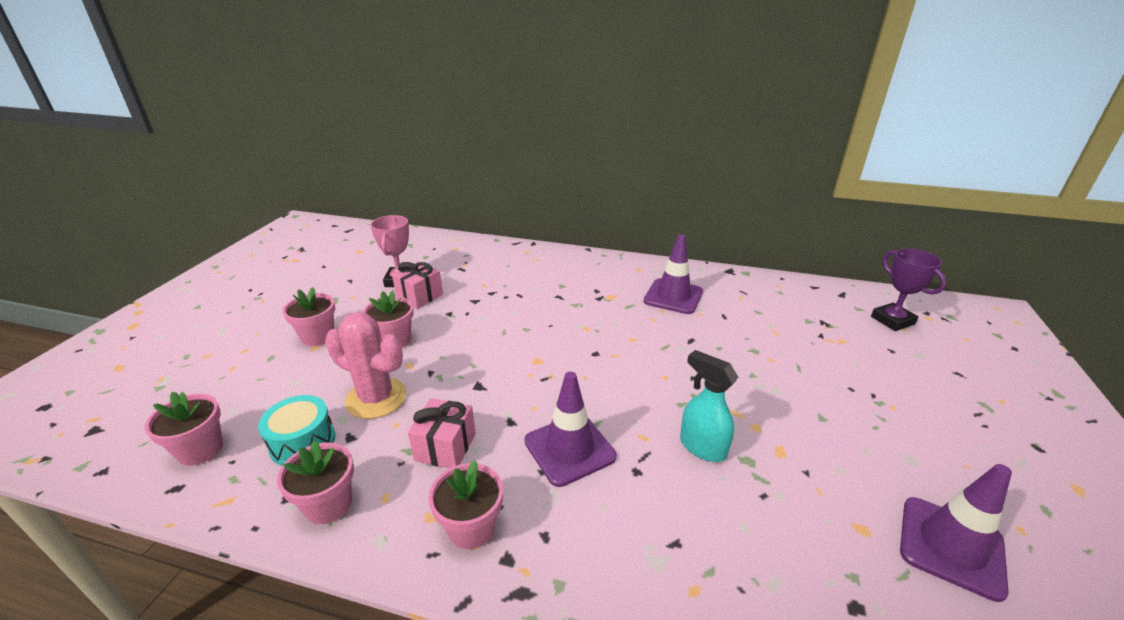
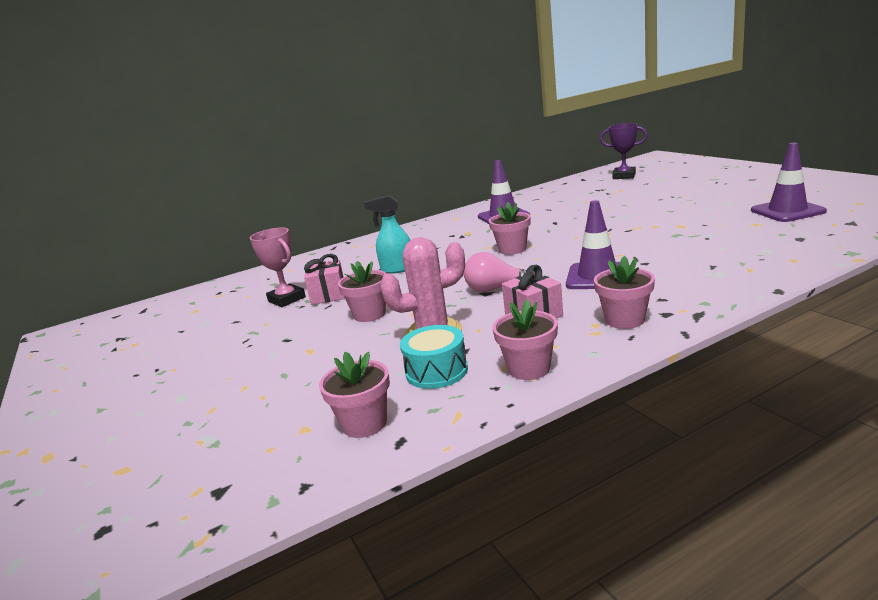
camera: 40 degrees left, 10 degrees down
(318, 336) = (297, 347): pink flower pot -> pink flower pot (512, 249)
(491, 388) = (496, 289): none -> pink light bulb
(702, 447) = (650, 242): turquoise spray bottle -> turquoise spray bottle (397, 269)

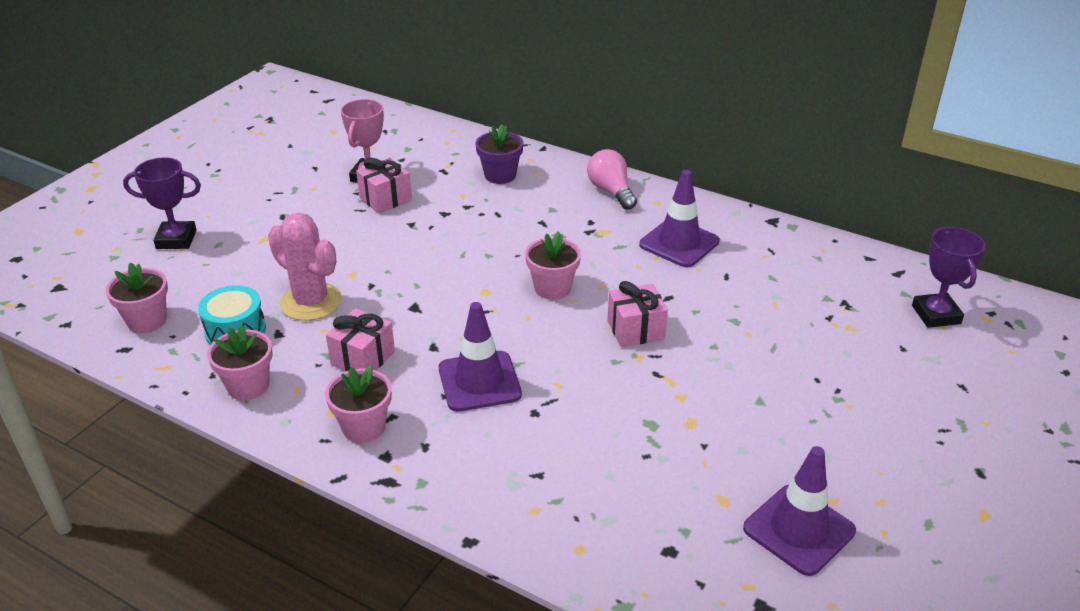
camera: 55 degrees right, 15 degrees up
(241, 399) = (176, 239): none -> purple trophy
(360, 256) = (500, 175): none -> purple flower pot
(370, 314) = (344, 245): pink flower pot -> none
(397, 269) = (466, 219): turquoise spray bottle -> none
(496, 289) = (426, 311): pink light bulb -> pink light bulb (611, 191)
(580, 232) = (635, 330): none -> pink gift

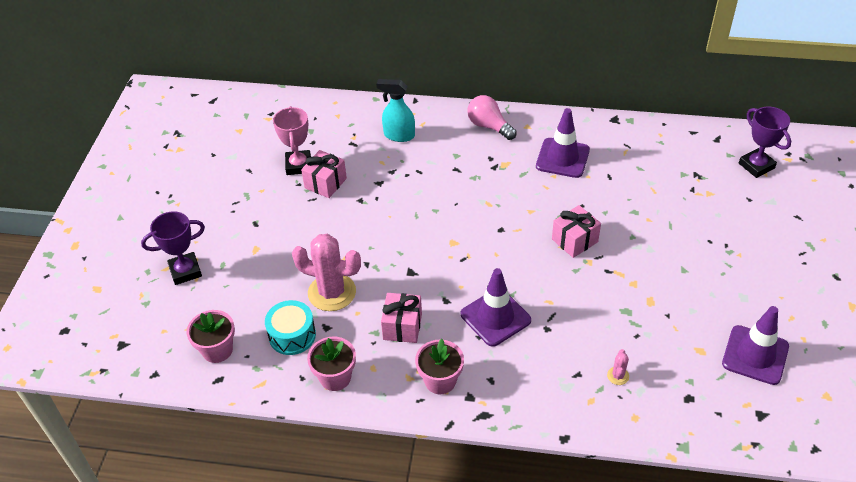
camera: 20 degrees left, 10 degrees up
(500, 175) = (399, 135): purple flower pot -> turquoise spray bottle
(552, 288) = (498, 224): pink flower pot -> none
(589, 493) = (618, 376): none -> pink cactus

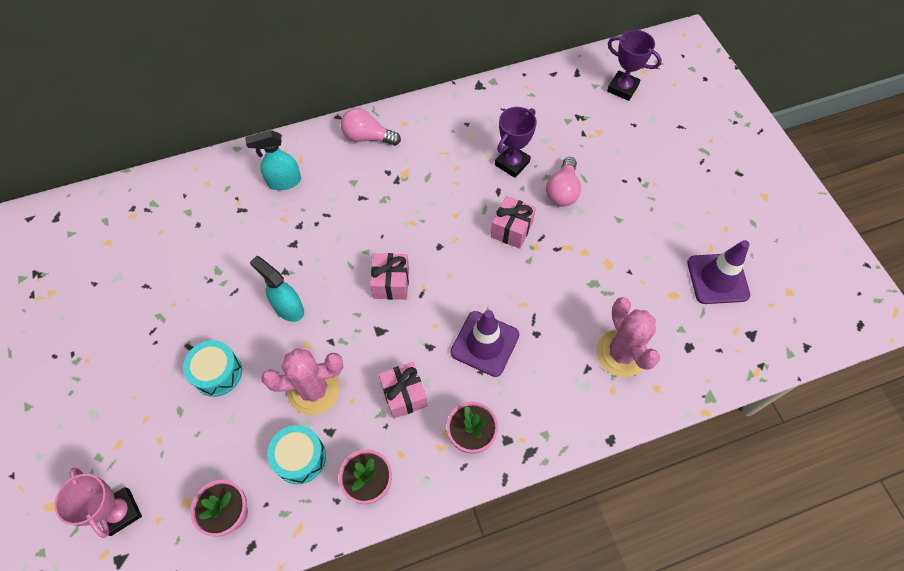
camera: 30 degrees left, 15 degrees up
(185, 271) = (142, 437): purple trophy -> purple trophy (512, 163)
(265, 250) = (217, 373): none -> turquoise drum
(298, 165) = (197, 258): pink trophy -> pink trophy (120, 512)
(325, 183) = (238, 267): pink gift -> pink gift (391, 283)
(347, 227) = (288, 308): none -> turquoise spray bottle
(562, 158) = (454, 145): purple traffic cone -> none
(618, 376) = (621, 353): pink cactus -> pink cactus, size x2.40
(642, 227) = (562, 191): none -> pink light bulb

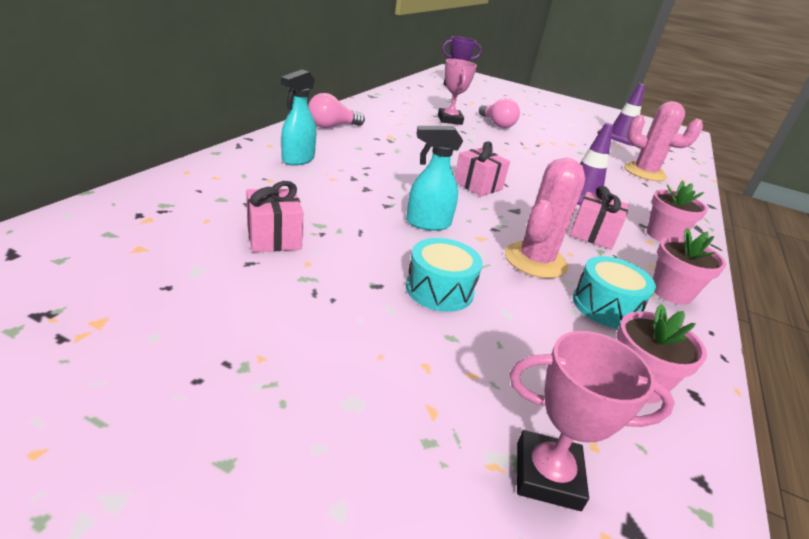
camera: 50 degrees left, 30 degrees down
(511, 229) = (501, 144): pink gift -> pink gift (274, 237)
(512, 163) = (450, 120): purple trophy -> pink trophy

